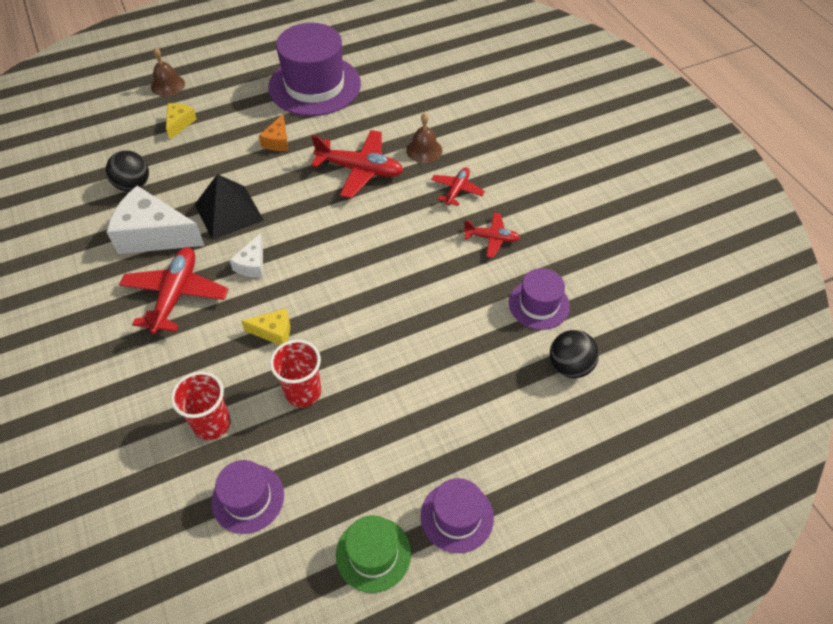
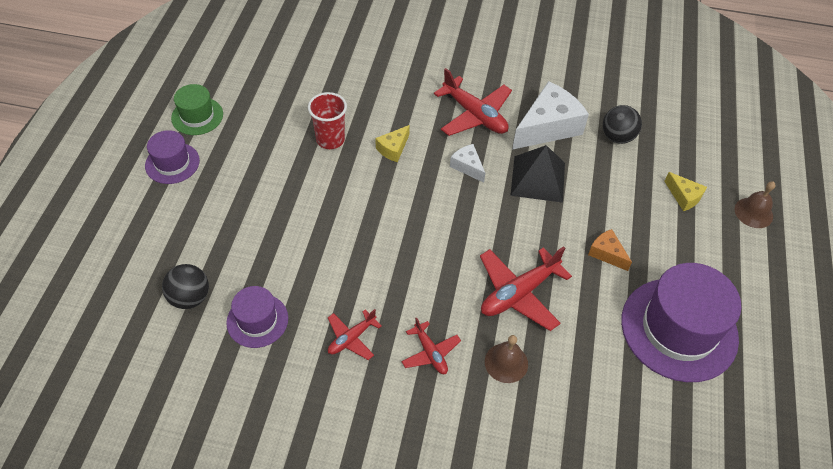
camera: 125 degrees right, 0 degrees up
(212, 424) = (352, 89): red cup -> none
(248, 498) = (287, 83): purple hat -> none

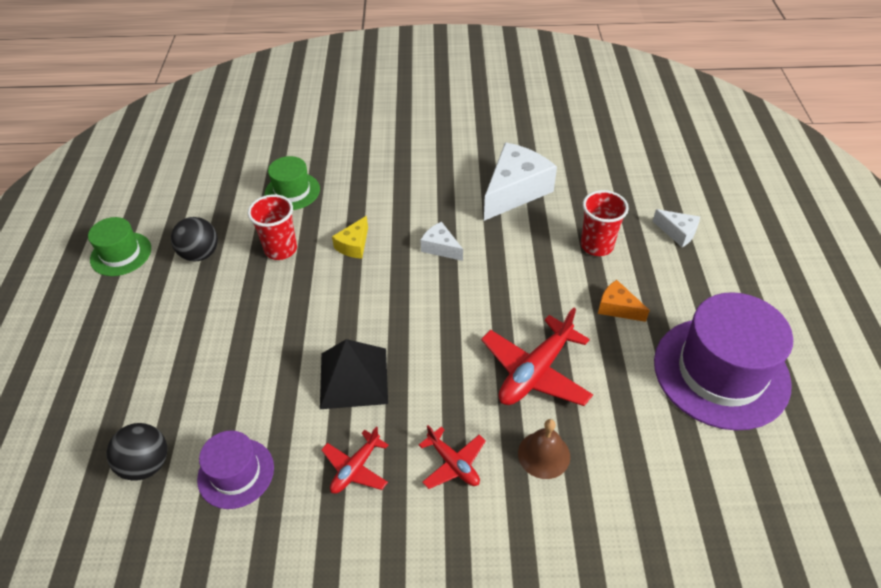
camera: 10 degrees left, 5 degrees down
(172, 163) = (99, 311): purple hat -> none
(351, 88) = (292, 191): none -> green hat
(474, 115) = (434, 194): red plane -> none
(538, 179) = (520, 245): black pyramid -> black pyramid (354, 378)
(606, 193) = (596, 245): none -> red cup
(617, 137) = (590, 187): black ball -> black ball (200, 254)
(684, 197) = (677, 233): yellow cheese -> white cheese
(753, 212) = (753, 234): brown bell -> none

